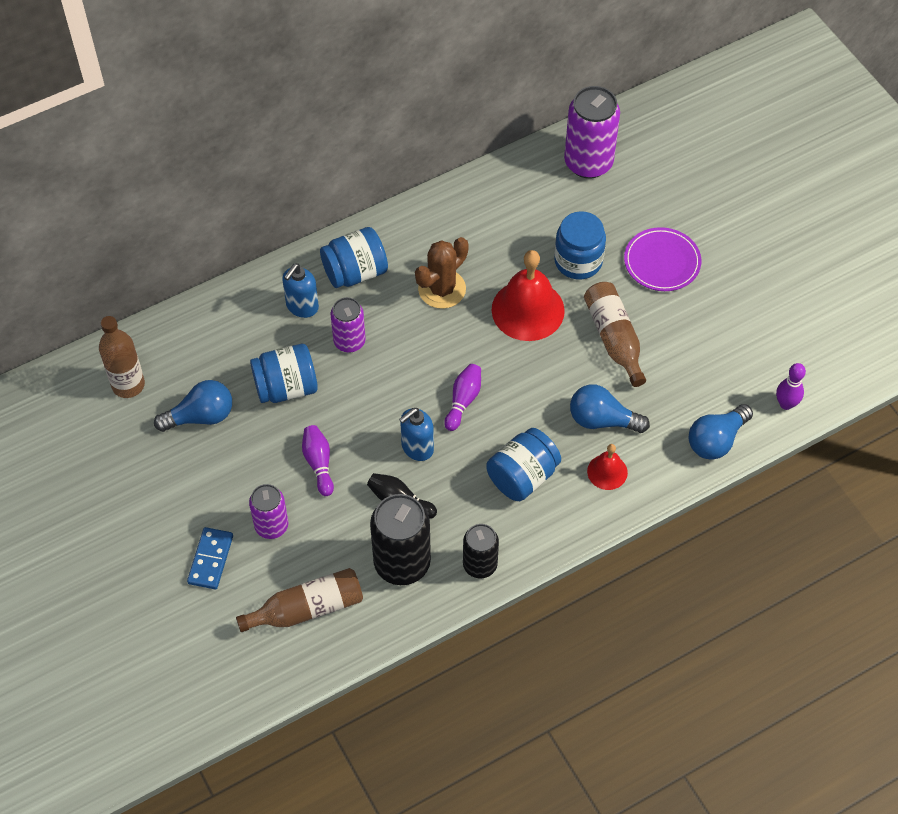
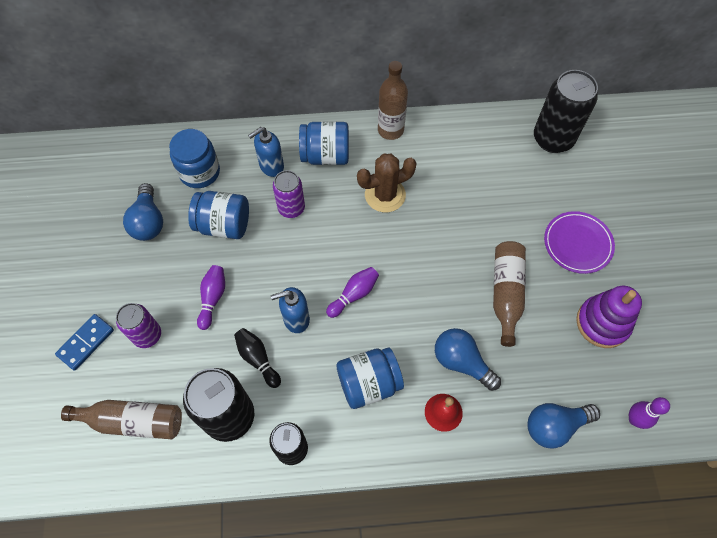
camera: 25 degrees right, 5 degrees up
(128, 385) = (112, 175): brown bottle -> brown bottle (390, 130)
(201, 416) = (148, 221): blue light bulb -> blue light bulb turned 75 degrees clockwise
(528, 310) = (445, 239): red bell -> none
(578, 261) = (506, 215): blue jar -> blue jar (199, 172)
(588, 163) = (553, 139): purple can -> black can
(719, 329) = (602, 323): none -> purple stacking toy

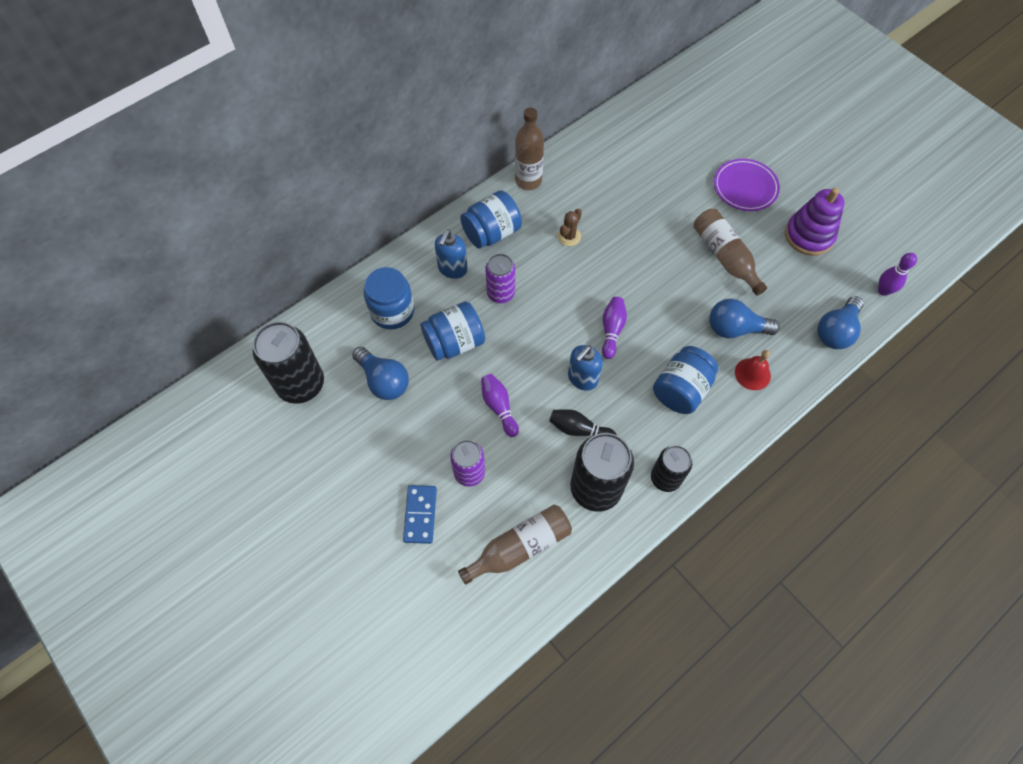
camera: 35 degrees left, 0 degrees up
(385, 195) = (569, 236): brown cactus -> brown cactus, size x0.58
(553, 139) = (662, 116): black can -> black can (301, 384)

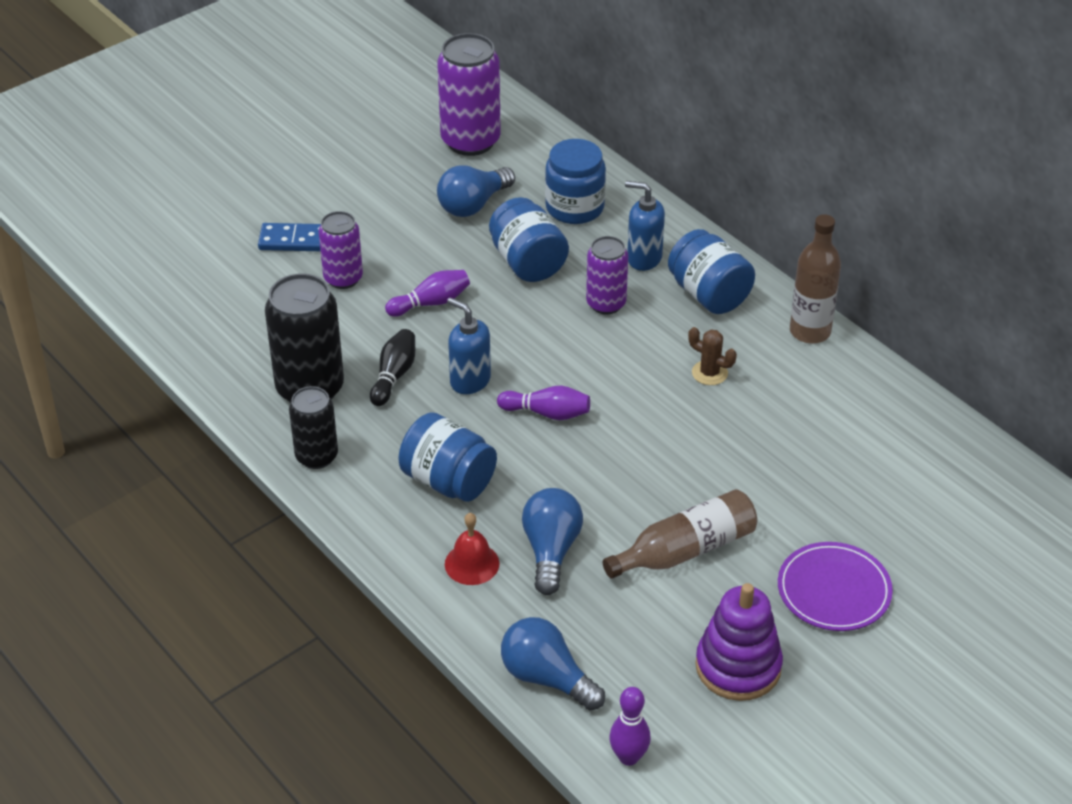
camera: 90 degrees right, 20 degrees down
(301, 384) = (470, 141): black can -> purple can
(520, 547) = (243, 321): brown bottle -> none

